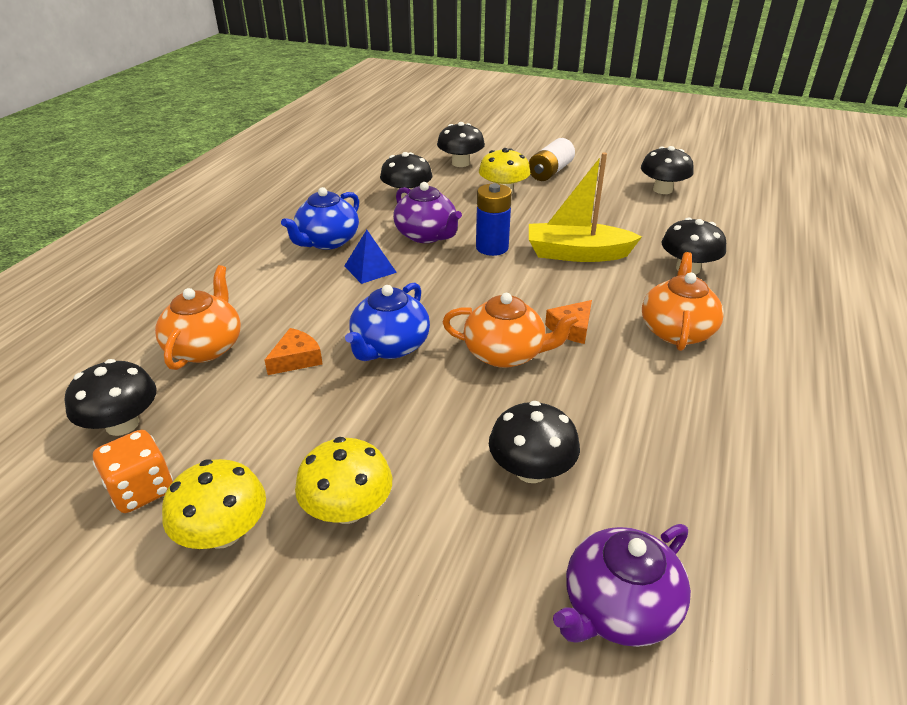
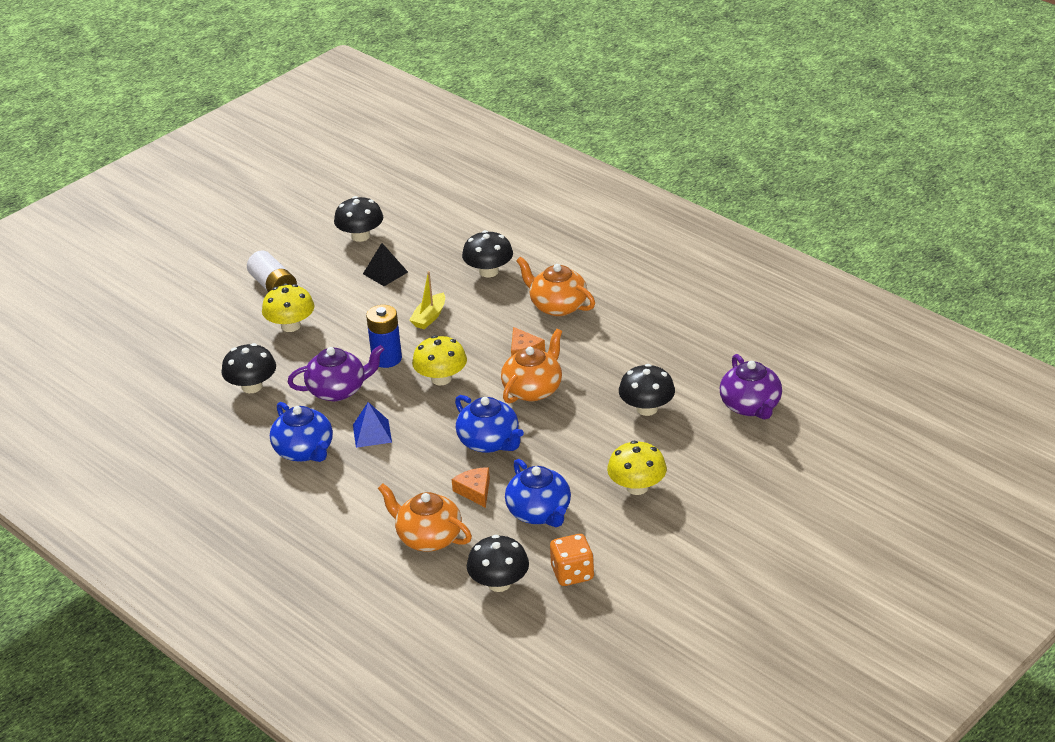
camera: 65 degrees left, 0 degrees up
(223, 533) = (628, 539): yellow mushroom -> yellow mushroom (441, 378)
(267, 423) = (539, 513): none -> blue teapot
(460, 163) = (206, 336): black mushroom -> none
(577, 254) = (429, 317): yellow boat -> yellow boat, size x0.56
(622, 214) = (385, 273): none -> black pyramid

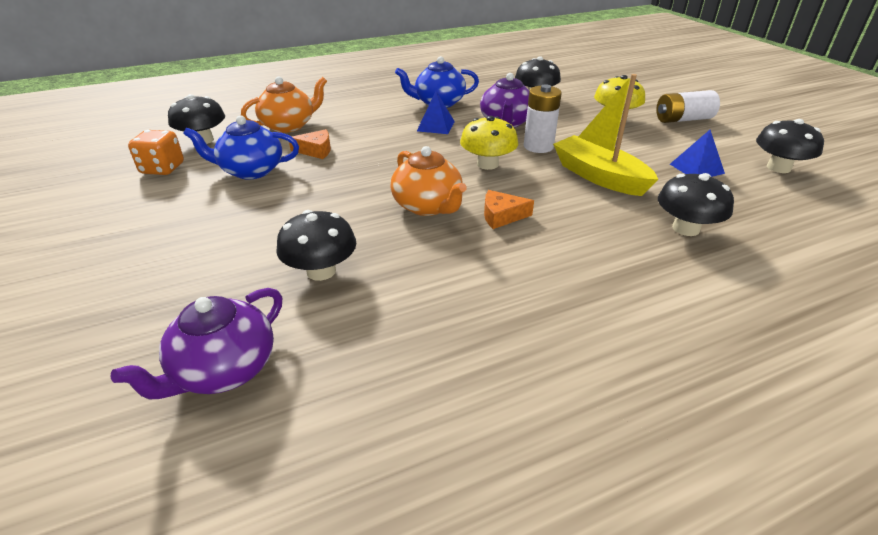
camera: 110 degrees right, 0 degrees up
(385, 273) = (696, 168): black pyramid -> blue pyramid
(387, 359) = (538, 146): blue battery -> white battery
(429, 317) = (599, 176): yellow boat -> yellow boat, size x1.79
(489, 442) = (370, 168): blue teapot -> none
(557, 306) = (585, 260): orange teapot -> none
(637, 487) = (210, 227): yellow mushroom -> none
(751, 406) = (224, 370): purple teapot -> purple teapot turned 60 degrees counterclockwise

